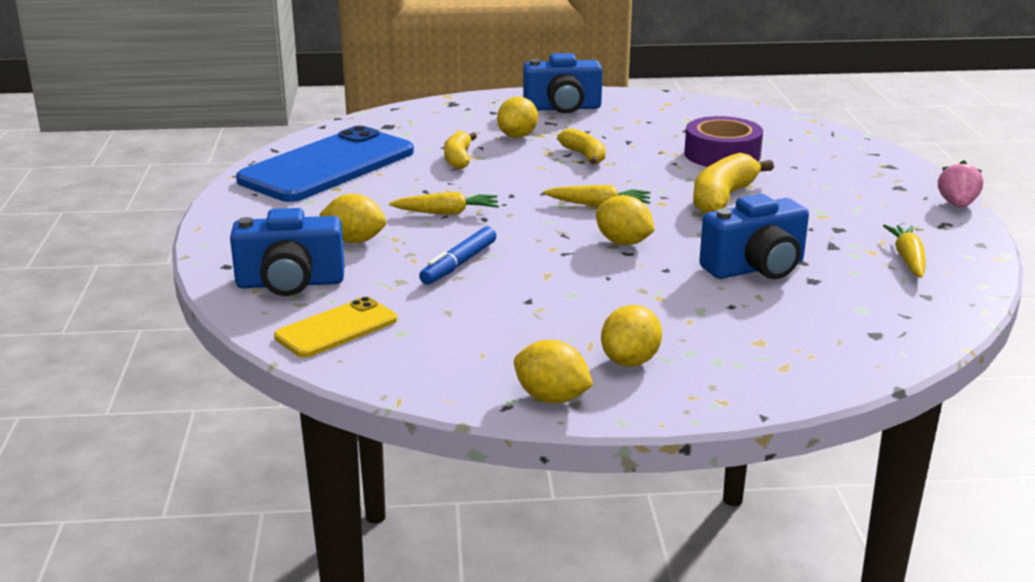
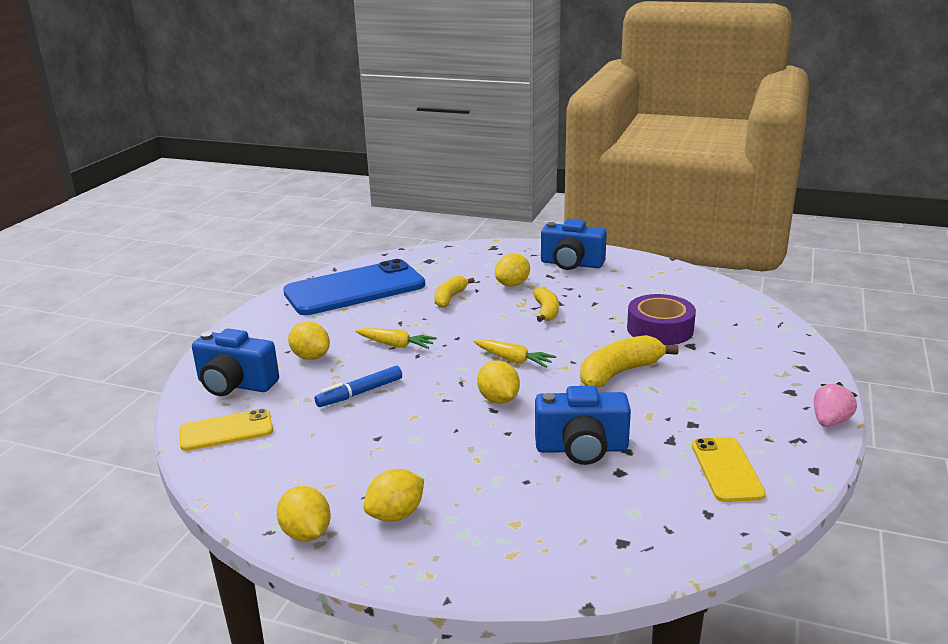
camera: 25 degrees right, 0 degrees up
(908, 259) = (726, 470): yellow carrot -> yellow phone

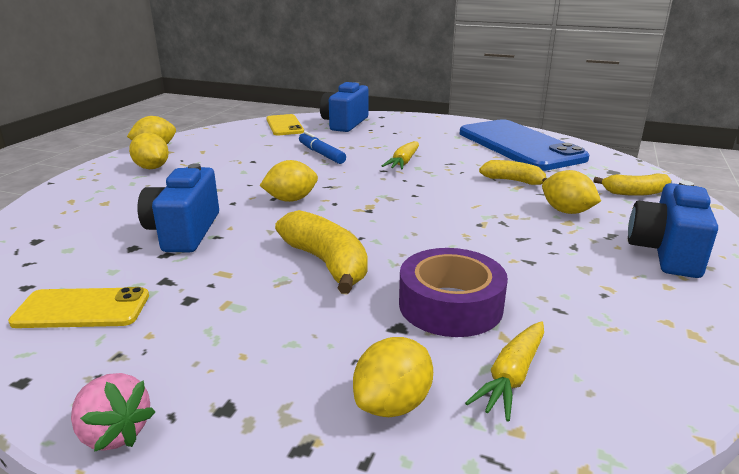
camera: 90 degrees right, 0 degrees up
(311, 357) = (384, 138): yellow lemon -> yellow lemon (393, 404)
(513, 360) = (368, 207): yellow carrot -> yellow carrot (512, 377)
(546, 311) = (493, 228): yellow banana -> yellow banana (635, 193)

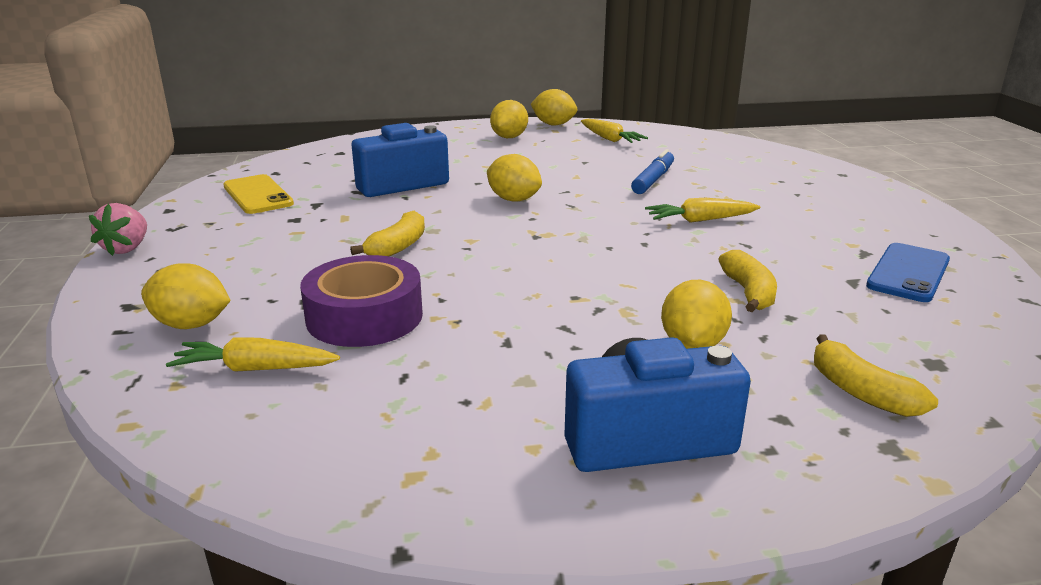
camera: 60 degrees right, 0 degrees up
(223, 143) = (609, 139): none -> yellow carrot
(284, 125) = (707, 145): yellow phone -> none
(326, 263) = (398, 246): yellow banana -> yellow banana, size x0.64
(345, 123) = (773, 165): blue camera -> none
(519, 145) = (908, 273): blue phone -> blue phone, size x0.51

